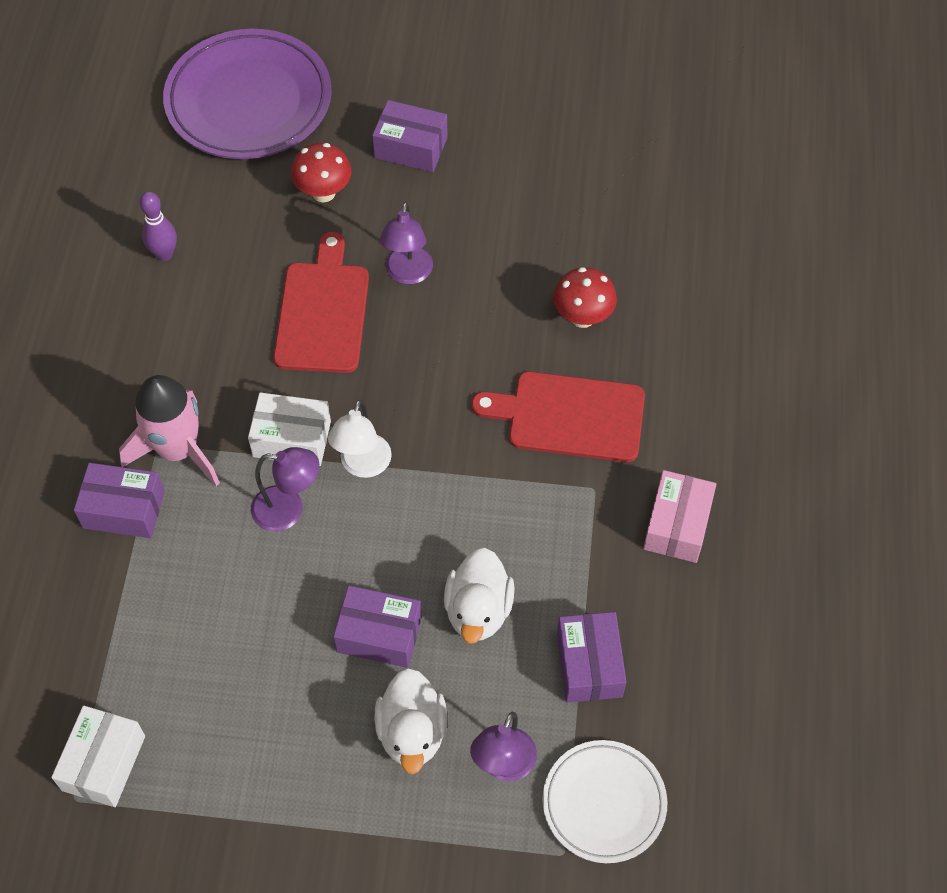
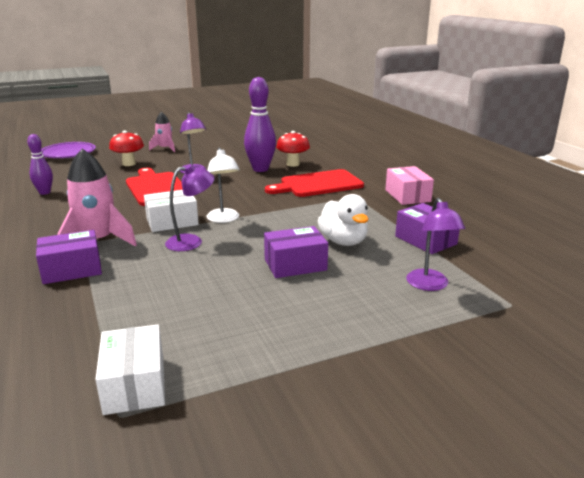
camera: 30 degrees left, 35 degrees down
(249, 101) = (68, 153): purple plate -> purple plate, size x0.58
(411, 148) = (165, 149): purple box -> pink rocket
(412, 732) = (359, 291): white duck -> none
(517, 313) = (260, 169): none -> purple bowling pin
(604, 803) = (503, 279): white plate -> none

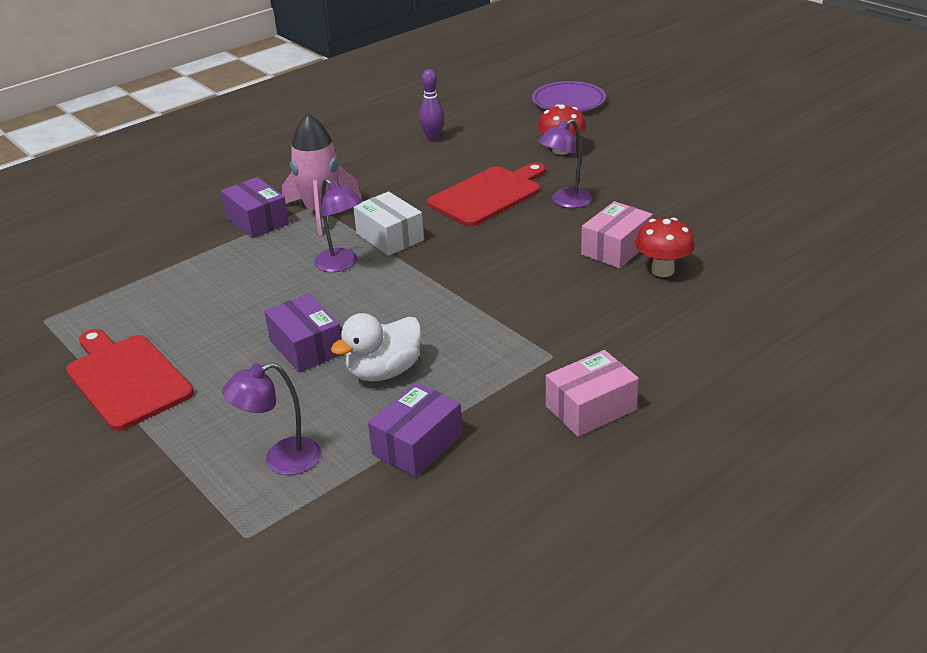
camera: 75 degrees right, 10 degrees up
(134, 384) = (80, 314): white box -> none
(165, 149) = (644, 153): pink rocket -> none
(224, 219) = (413, 268): white lamp -> none
(260, 169) = (615, 248): purple bowling pin -> pink box
(318, 184) = (585, 312): red cutting board -> red cutting board (126, 379)

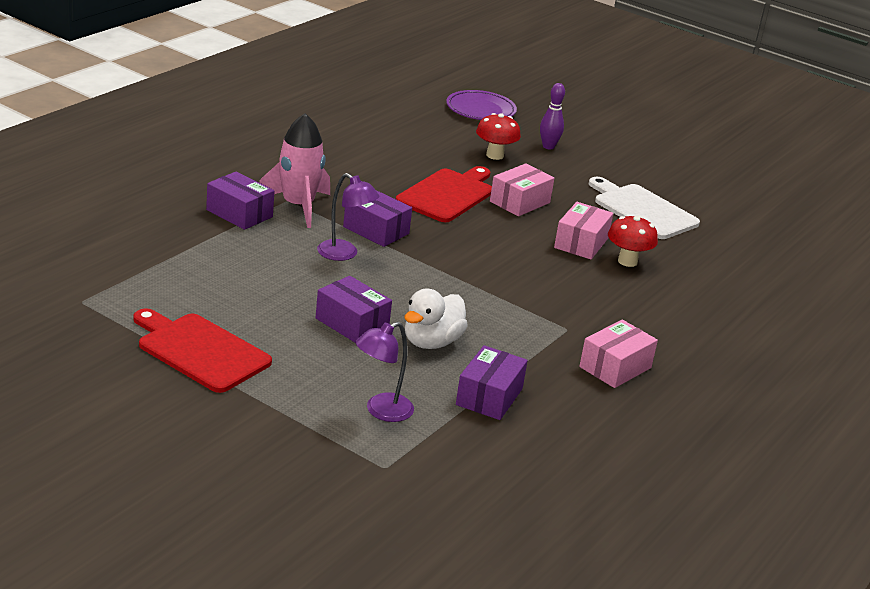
camera: 20 degrees left, 5 degrees down
(389, 237) = (376, 230): white box -> purple box
(433, 138) = (368, 140): purple bowling pin -> purple bowling pin (548, 146)
(565, 202) = (520, 202): purple lamp -> pink box
(706, 208) = (642, 210): none -> white cutting board

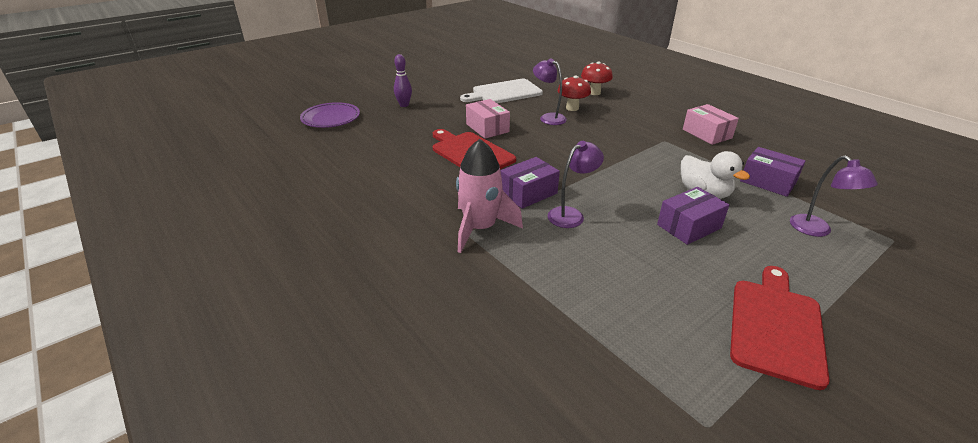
camera: 70 degrees left, 5 degrees up
(200, 351) = (776, 326): red cutting board -> red cutting board turned 150 degrees clockwise
(239, 213) = (490, 267): purple box -> none
(495, 155) = (410, 125): red mushroom -> red mushroom (594, 92)
(581, 243) = (548, 117): pink box -> purple lamp

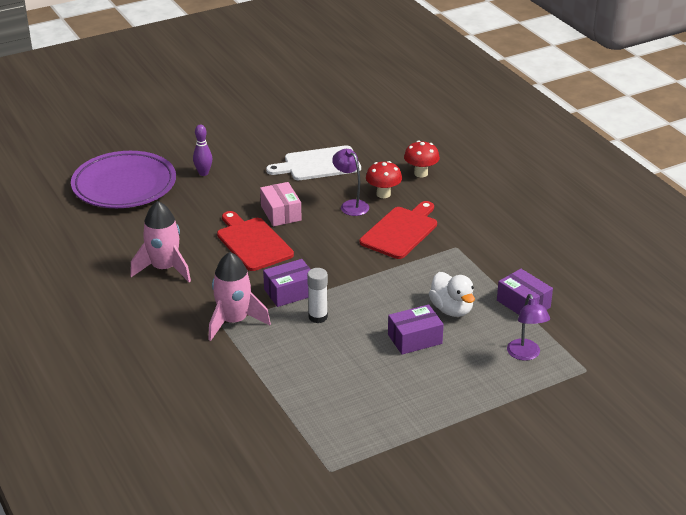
camera: 10 degrees right, 0 degrees up
(331, 118) = (124, 185): purple plate -> purple plate, size x1.72
(386, 183) = (164, 268): none -> pink rocket
(571, 214) = (318, 317): purple lamp -> white glue stick
(707, 134) = (507, 242): pink box -> none
(776, 326) = (424, 421): red cutting board -> red cutting board (401, 231)

